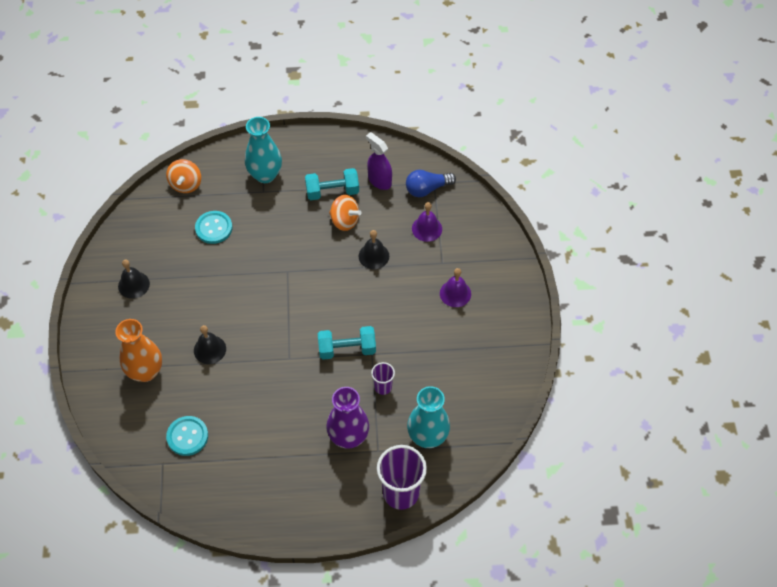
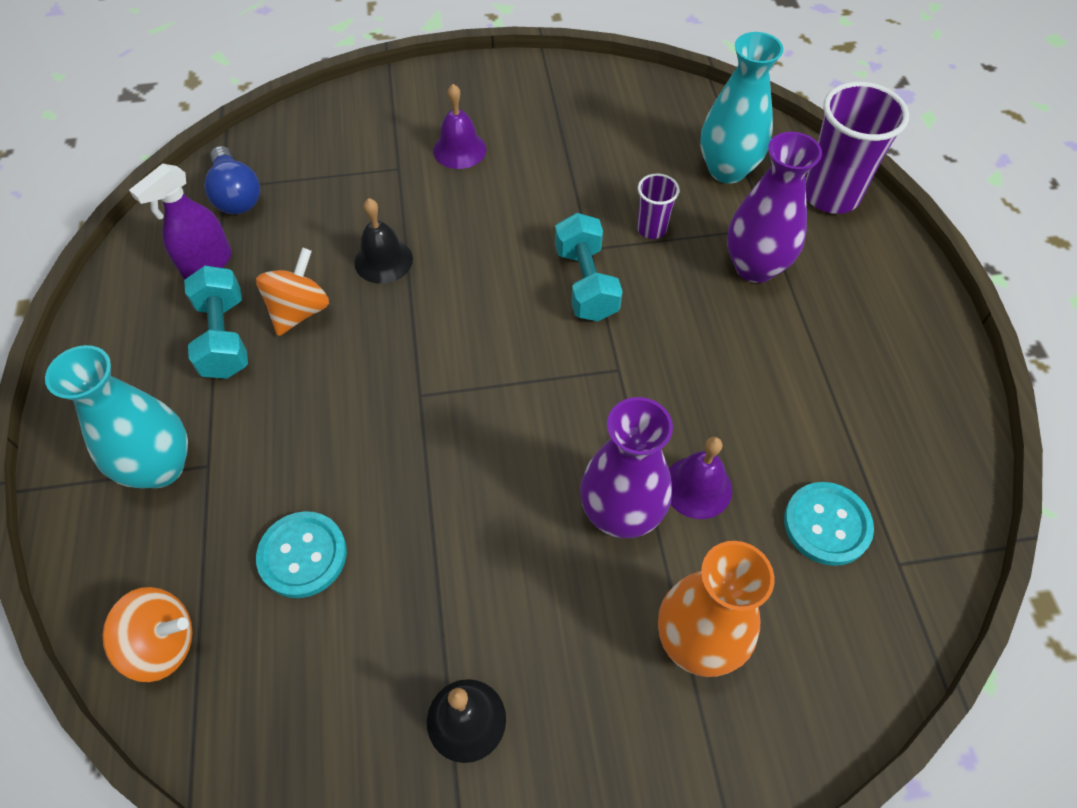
camera: 95 degrees left, 0 degrees up
(210, 349) = (621, 514): black bell -> purple vase
(427, 228) = (325, 191): purple bell -> purple bell (697, 487)

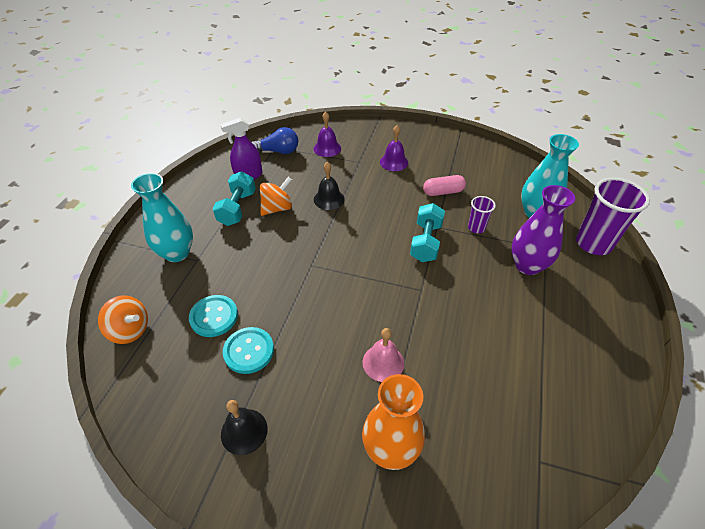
camera: 25 degrees right, 10 degrees down
(236, 195) = (278, 151): blue light bulb -> blue light bulb turned 90 degrees counterclockwise
(569, 181) = (443, 192): none -> pink capsule
(621, 514) = (383, 362): purple vase -> pink bell
(697, 487) = (434, 366): purple bell -> purple bell (327, 148)
(827, 524) = (503, 419): turquoise button -> turquoise button (249, 351)

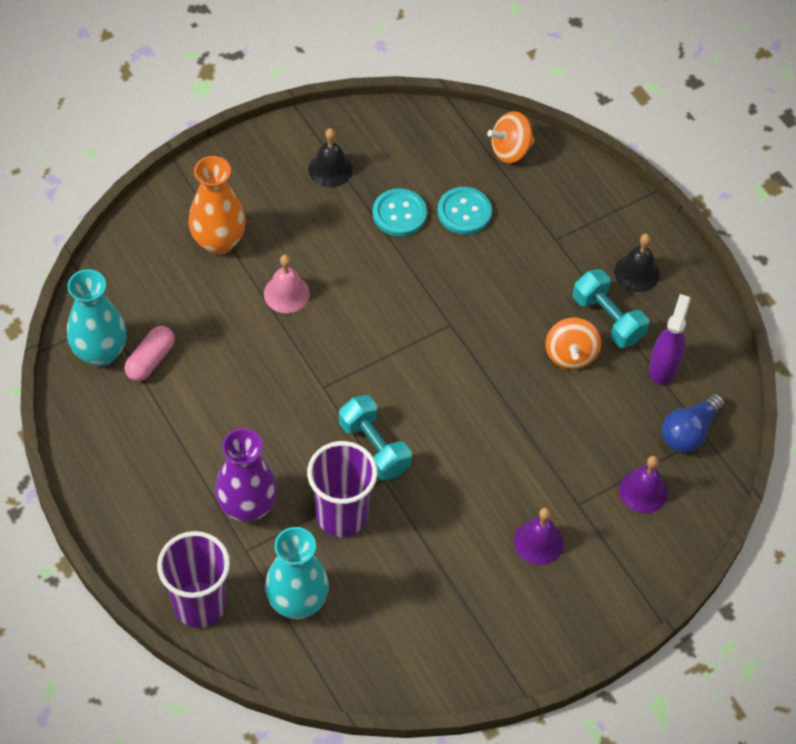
camera: 130 degrees right, 10 degrees up
(177, 253) = (583, 229): turquoise vase -> turquoise vase (100, 352)
(329, 199) = (536, 414): black bell -> black bell (636, 272)
(443, 192) = (429, 541): pink capsule -> pink capsule (150, 360)
(476, 228) = (341, 515): purple cup -> purple cup, size x1.96

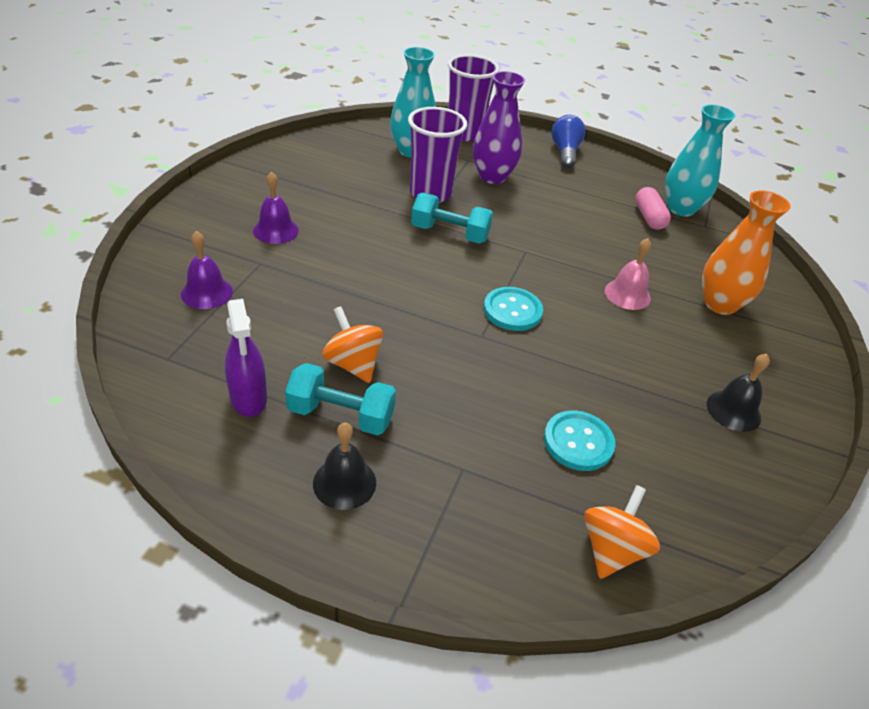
camera: 140 degrees right, 15 degrees down
(399, 214) = (629, 404): turquoise button -> turquoise button (512, 310)
(689, 432) = (186, 354): blue light bulb -> blue light bulb (565, 152)

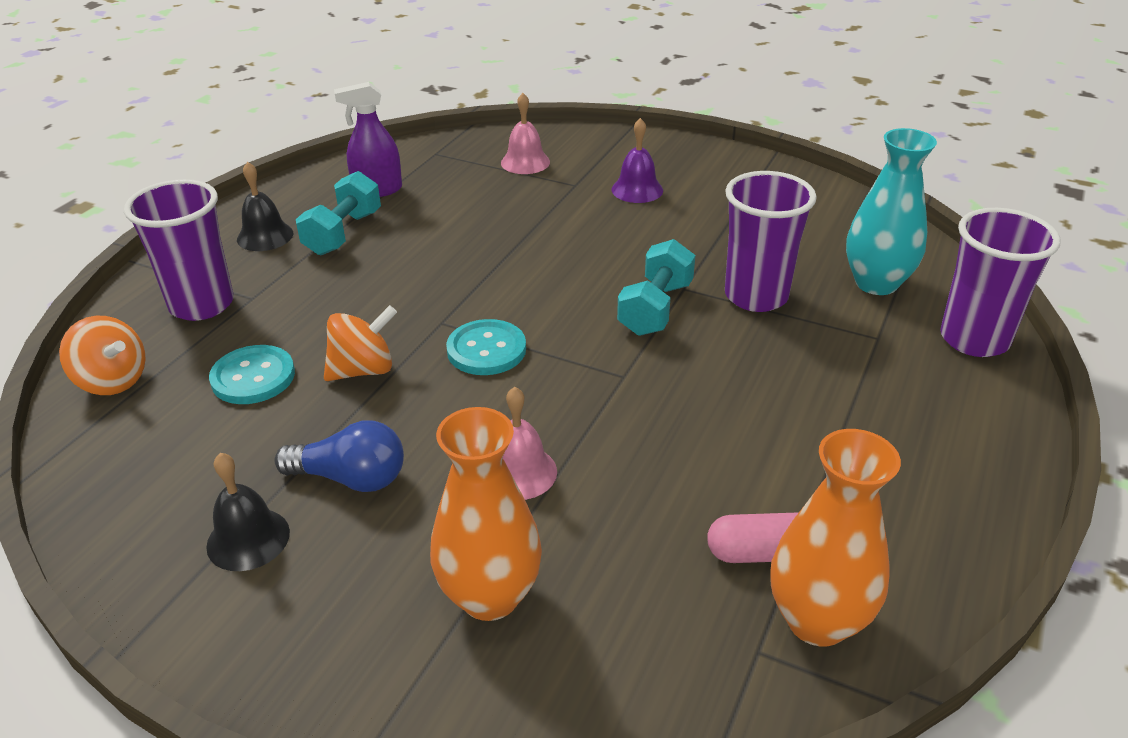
camera: 100 degrees right, 5 degrees down
(206, 292) = (525, 162): purple bell -> pink bell
(353, 364) = (410, 238): orange spinning top -> orange spinning top (363, 370)
(481, 509) = (202, 304): none -> purple cup
(492, 176) = (834, 360): purple vase -> none
(565, 152) = (979, 464): blue light bulb -> blue light bulb (351, 478)
(681, 208) = (817, 620): turquoise vase -> orange vase

